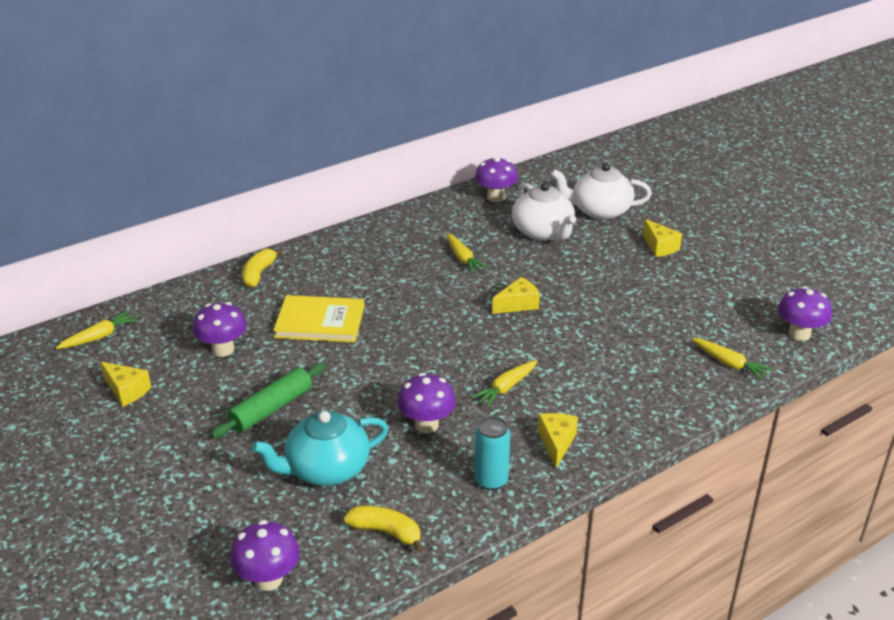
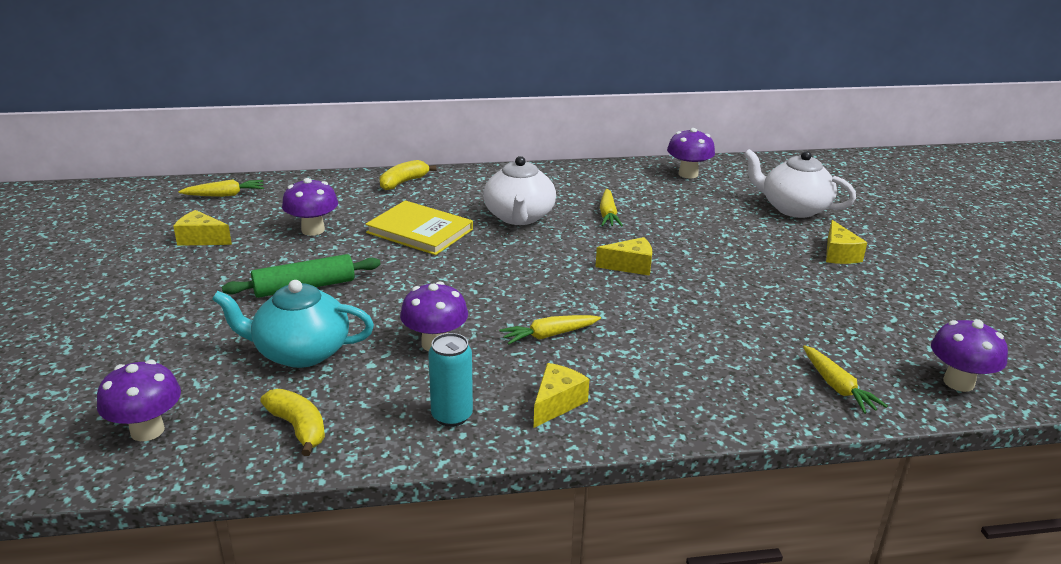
camera: 25 degrees right, 5 degrees down
(126, 391) = (201, 239): yellow cheese -> yellow cheese turned 135 degrees clockwise
(543, 232) = (713, 212): white teapot -> white teapot (519, 217)

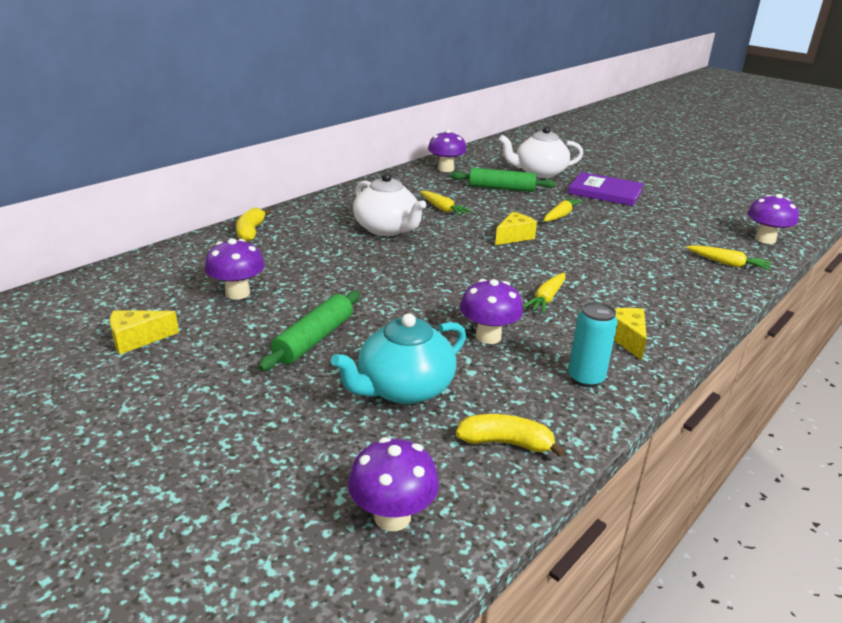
camera: 40 degrees left, 0 degrees up
(225, 195) = (90, 294): yellow carrot -> yellow carrot (560, 215)
(420, 231) = (331, 263): yellow book -> none
(713, 212) = (501, 188): none -> green rolling pin
(839, 254) = (605, 192): yellow cheese -> purple book

